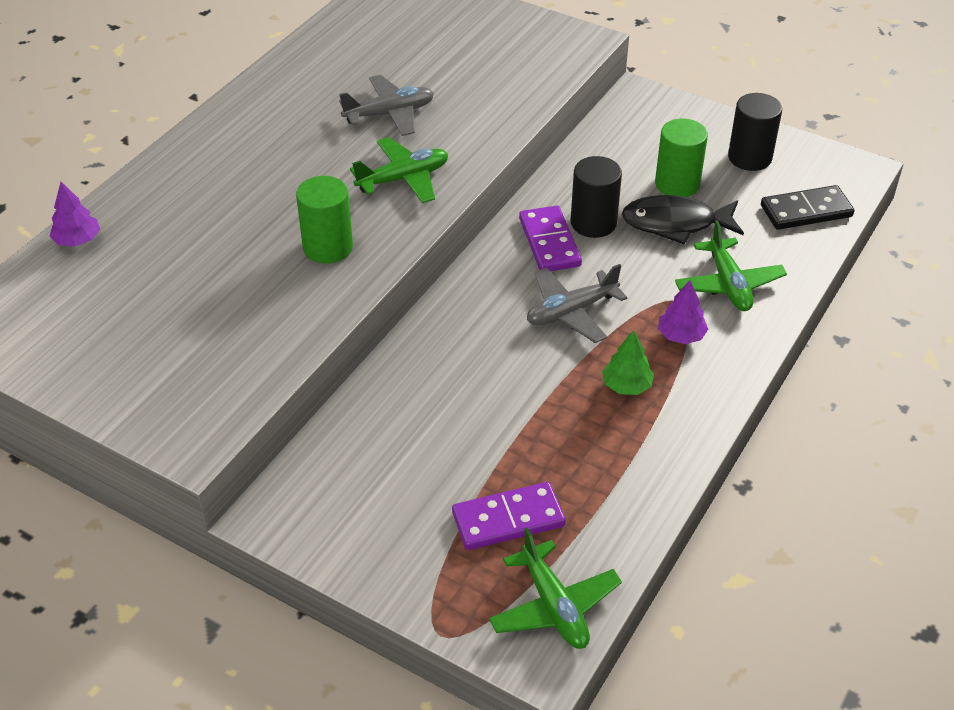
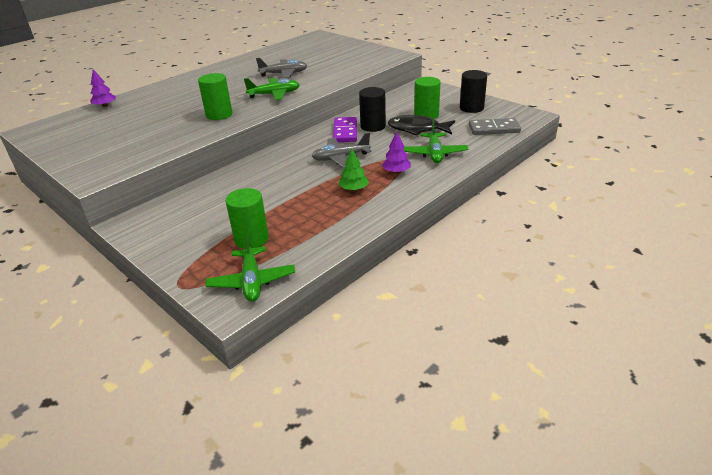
camera: 15 degrees right, 10 degrees down
(508, 519) = (251, 239): purple domino -> green cylinder
(806, 211) = (494, 129): black domino -> grey domino

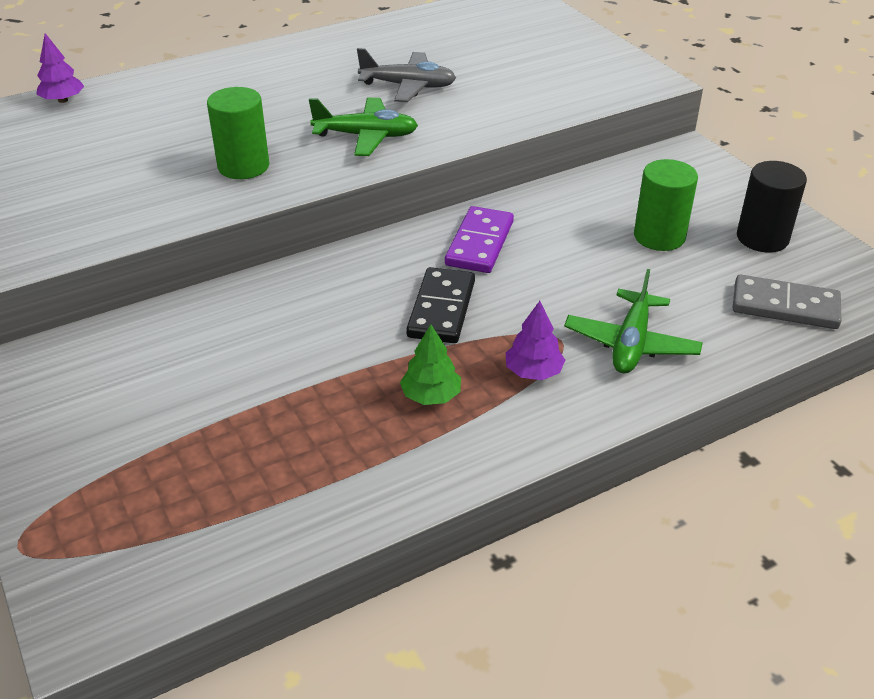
camera: 15 degrees right, 5 degrees up
(251, 239) = (190, 469): green cylinder -> none
(252, 281) = (146, 574): green plane -> none
(340, 158) = (441, 309): grey plane -> black domino
(373, 126) = (539, 241): black cylinder -> none
(417, 129) = (624, 270): black fish -> none

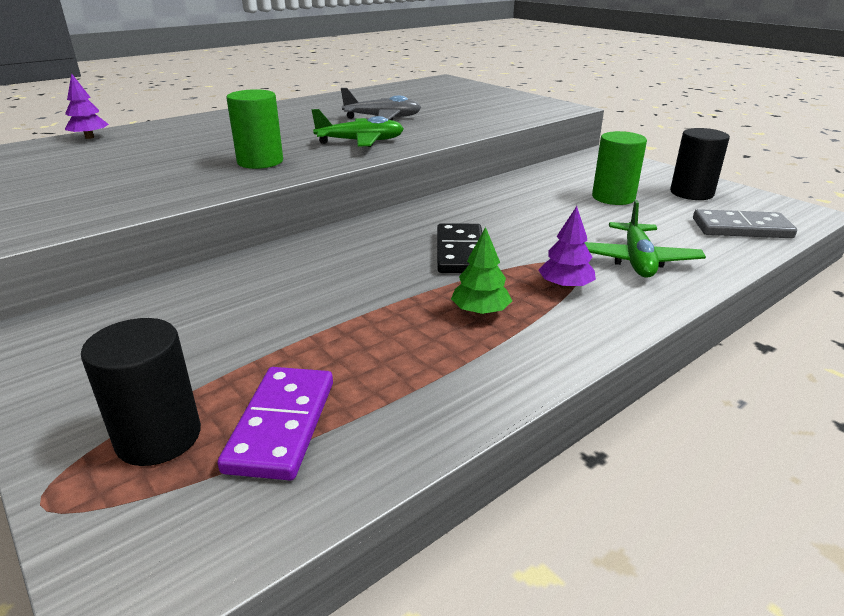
camera: 10 degrees left, 10 degrees down
(109, 499) = (159, 437): none -> black cylinder
(479, 243) = (472, 211): purple domino -> purple domino (281, 425)

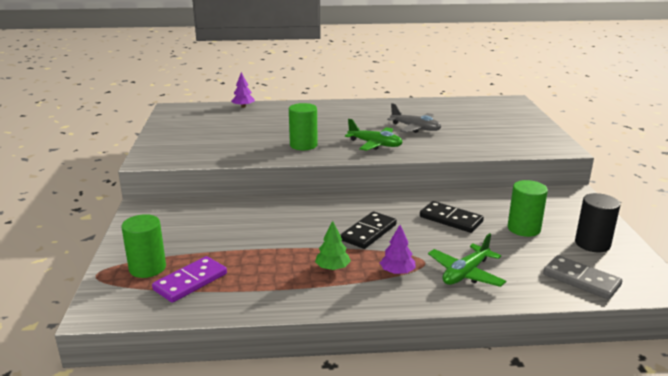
camera: 35 degrees right, 5 degrees down
(159, 437) = (147, 268): black cylinder -> green cylinder
(529, 209) = (451, 219): none -> black domino

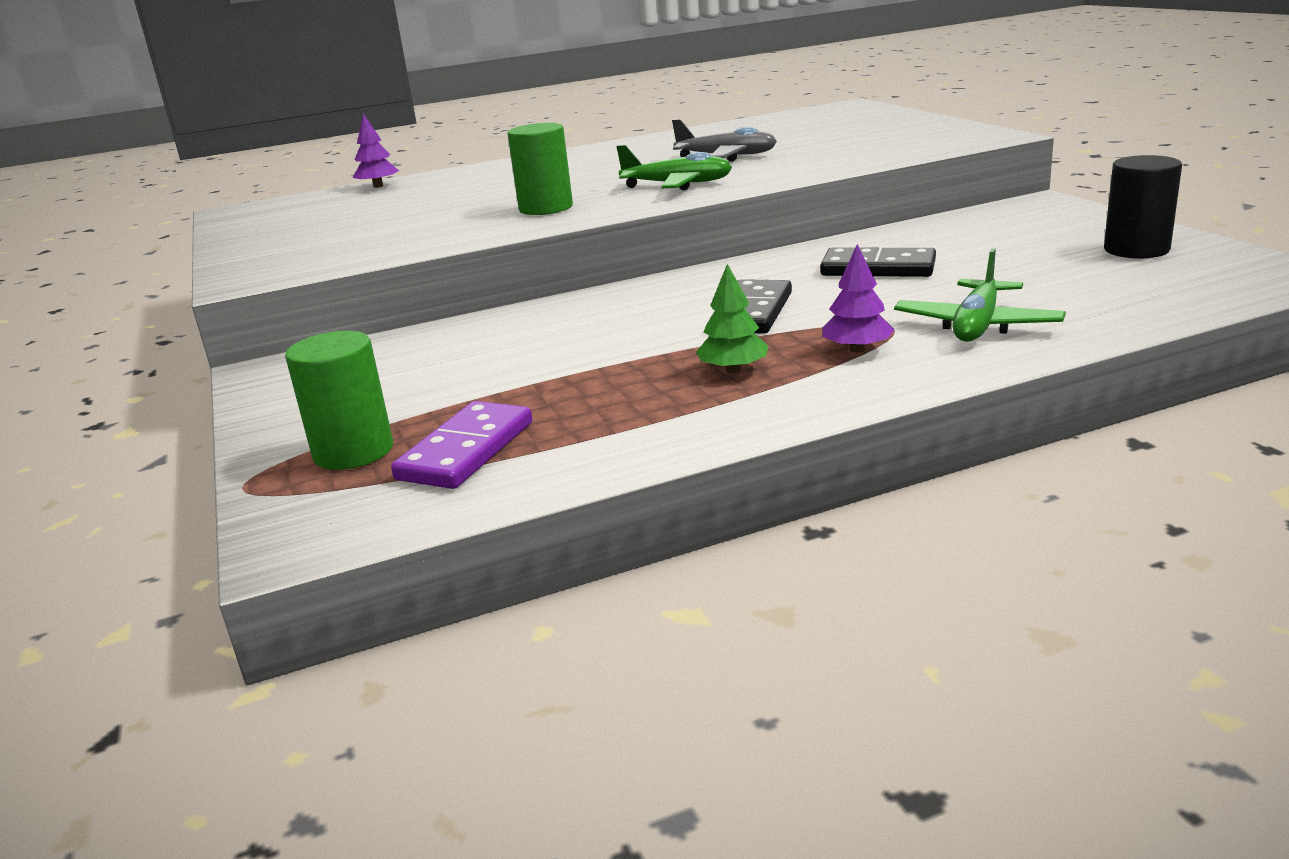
camera: 15 degrees left, 0 degrees up
(524, 228) = (1010, 255): green cylinder -> none
(581, 280) = (1170, 293): grey domino -> none

